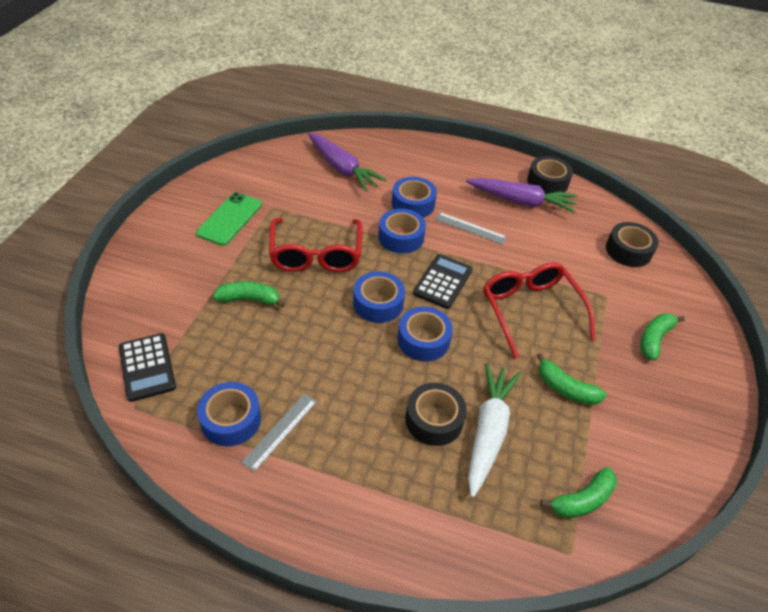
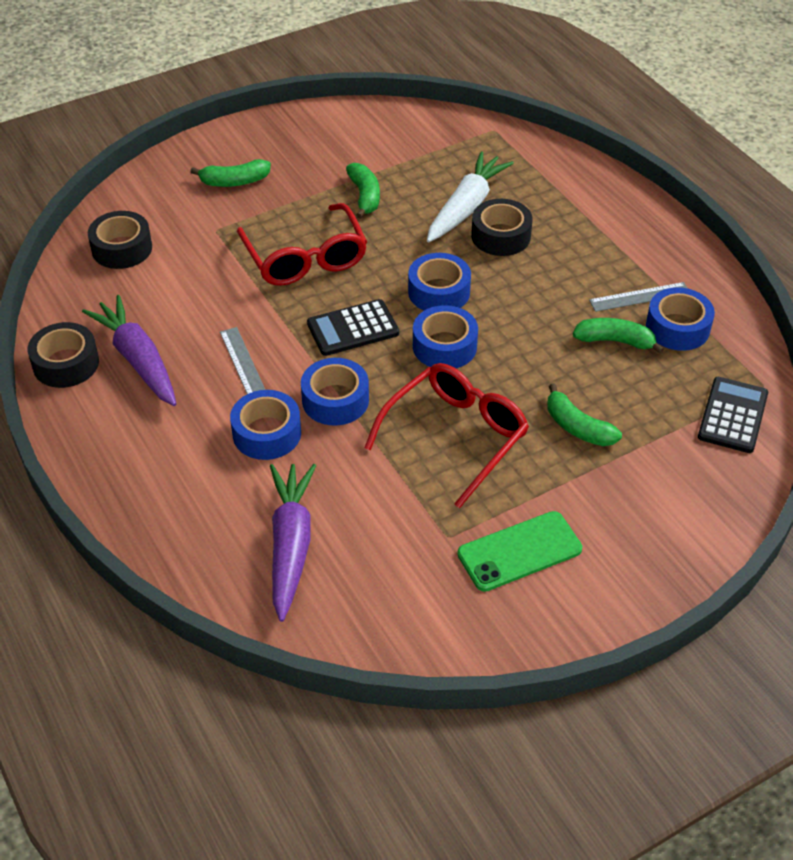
camera: 135 degrees left, 0 degrees up
(488, 432) = (466, 207): white carrot -> white carrot turned 150 degrees clockwise
(530, 310) = (305, 258): red glasses -> red glasses turned 45 degrees counterclockwise
(582, 500) = (449, 143): green banana -> green banana (615, 341)

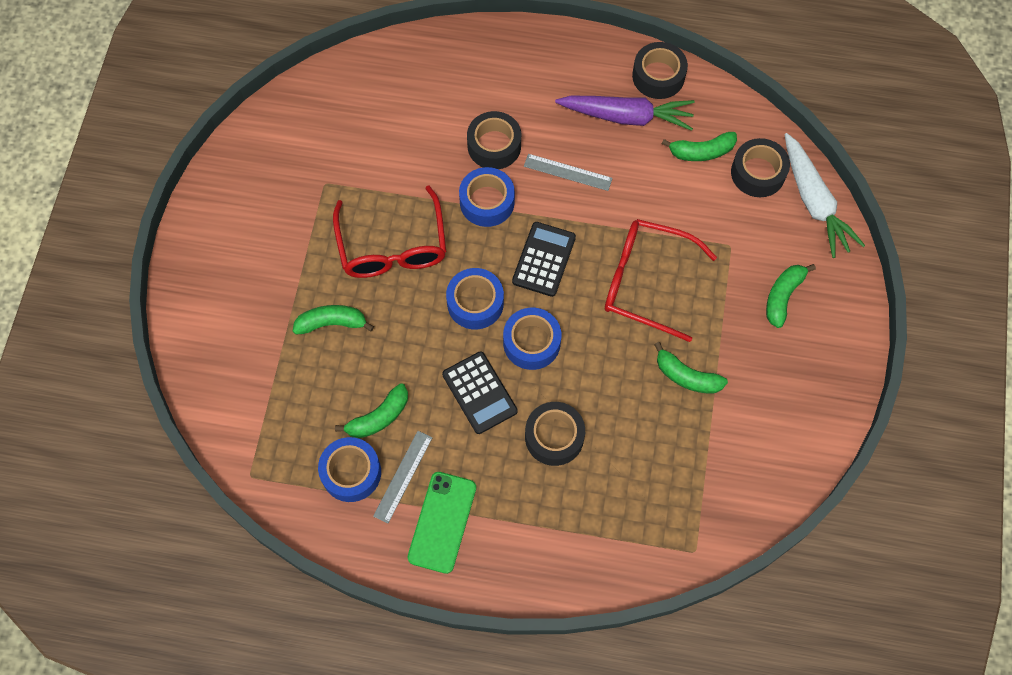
camera: 130 degrees right, 20 degrees up
(132, 292) = (701, 152): none -> green banana
(267, 433) = (494, 146): blue tape -> black tape
(290, 545) = (397, 102): purple carrot -> none
(466, 207) = (610, 441): white carrot -> white carrot (814, 202)
(519, 551) = (279, 211): green phone -> green phone (442, 522)
(732, 415) = (248, 428): black calculator -> black calculator (479, 393)

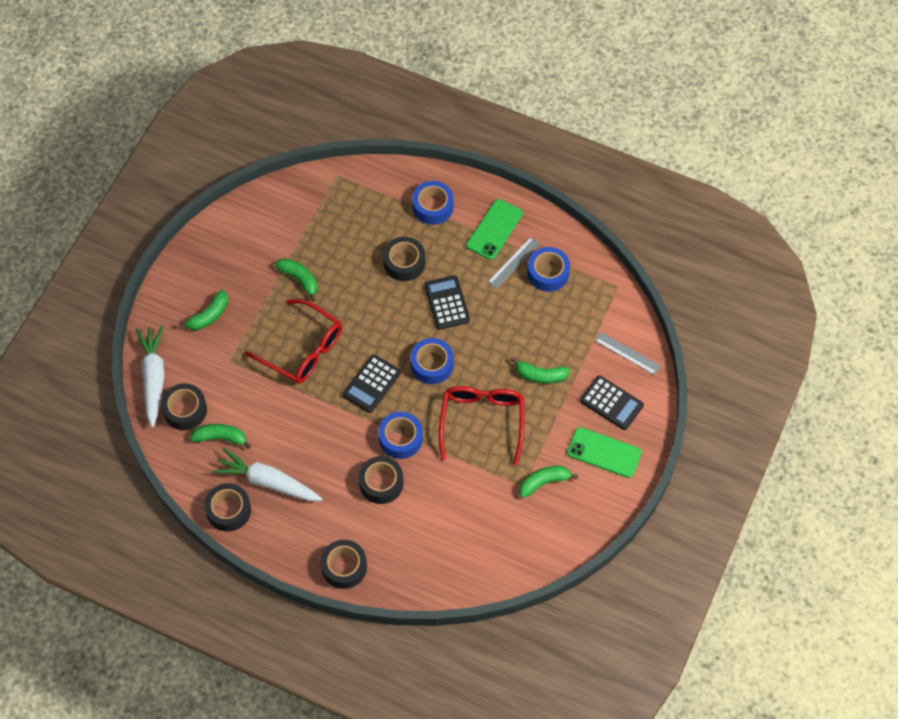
camera: 165 degrees left, 5 degrees down
(232, 244) = (604, 453): none -> green phone
(233, 309) = (611, 403): none -> black calculator
(379, 417) = (521, 303): green banana -> green banana (544, 482)
(507, 49) = (344, 567): none -> black tape
(531, 342) = (400, 327): blue tape -> blue tape (433, 207)
(567, 172) = (330, 447): grey ruler -> grey ruler (627, 353)
(626, 116) = (268, 481): purple carrot -> white carrot

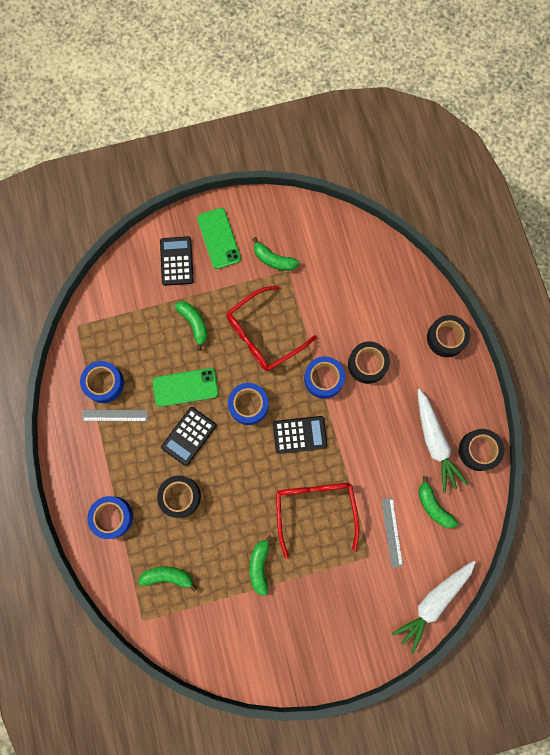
camera: 130 degrees left, 15 degrees up
(185, 410) = (436, 553): black tape -> none
(208, 316) = (349, 608): green banana -> green banana (168, 576)
(494, 229) = (96, 453): green phone -> green phone (185, 387)
(627, 353) = (127, 279): grey ruler -> grey ruler (391, 532)

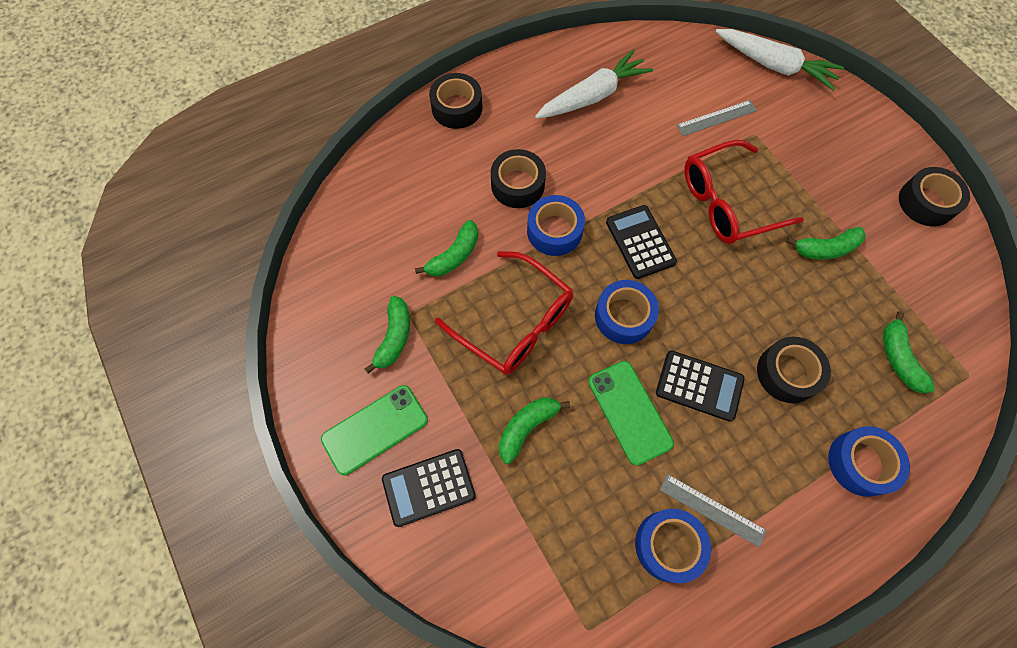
camera: 105 degrees left, 10 degrees down
(115, 415) = (712, 510): grey ruler -> grey ruler turned 45 degrees counterclockwise
(433, 506) = (668, 84): green banana -> green banana (454, 256)
(478, 450) = (586, 53): black tape -> black tape (926, 202)

